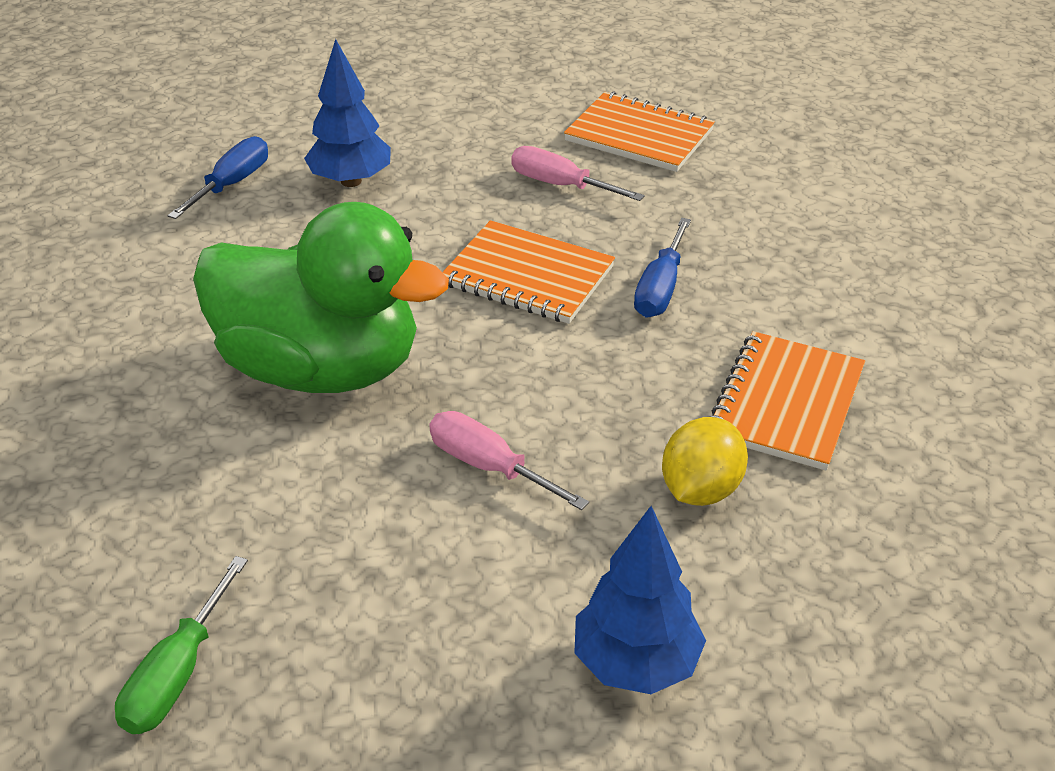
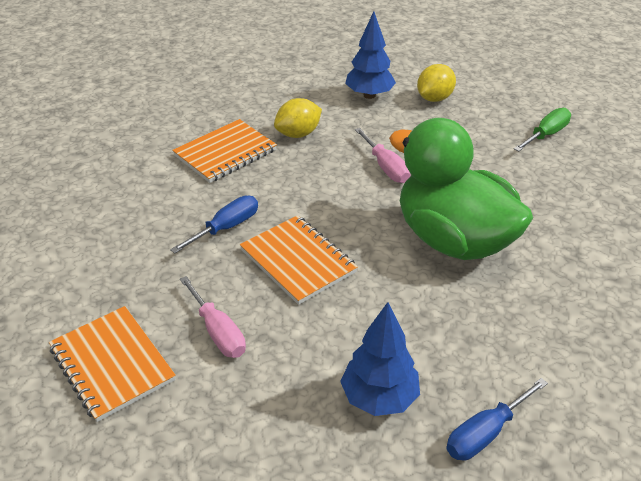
camera: 155 degrees left, 0 degrees up
(476, 712) = (434, 98): none -> yellow lemon

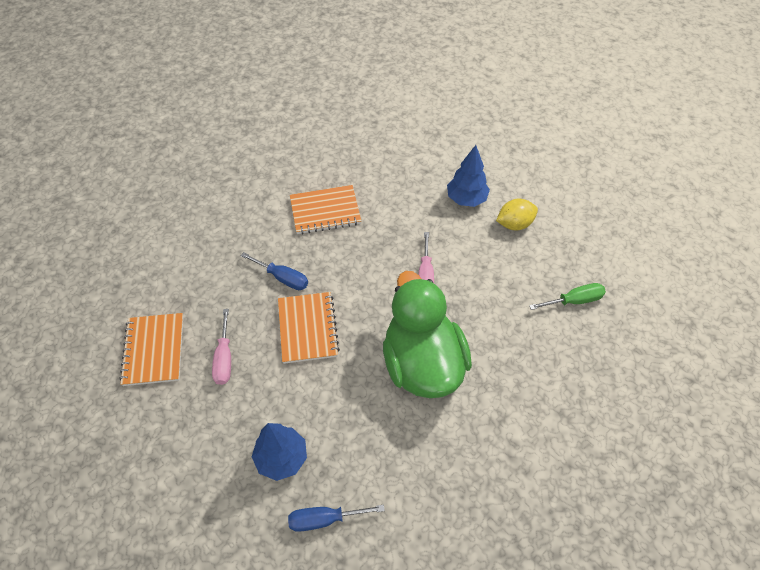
camera: 30 degrees right, 15 degrees up
(226, 227) = (283, 278): blue screwdriver -> blue screwdriver turned 45 degrees clockwise
(298, 134) = (386, 215): yellow lemon -> none

